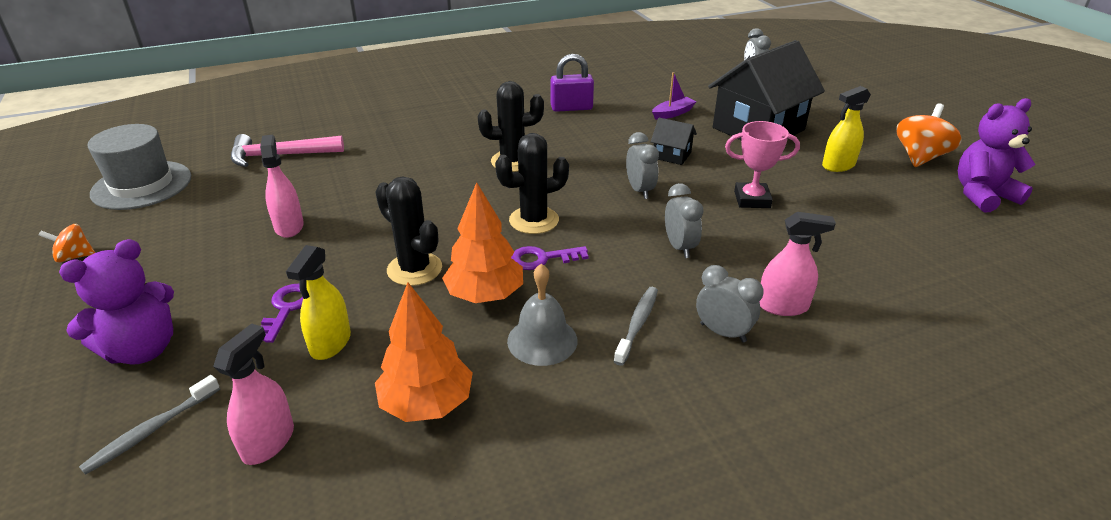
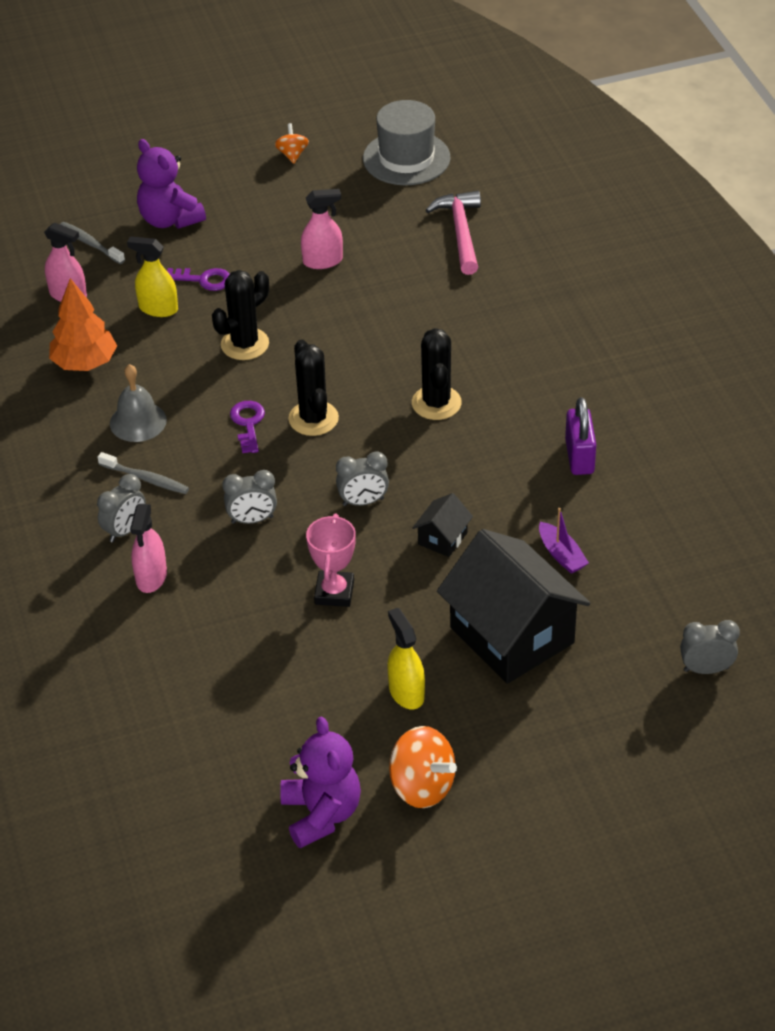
camera: 95 degrees right, 10 degrees up
(485, 295) = (201, 388): orange tree -> none

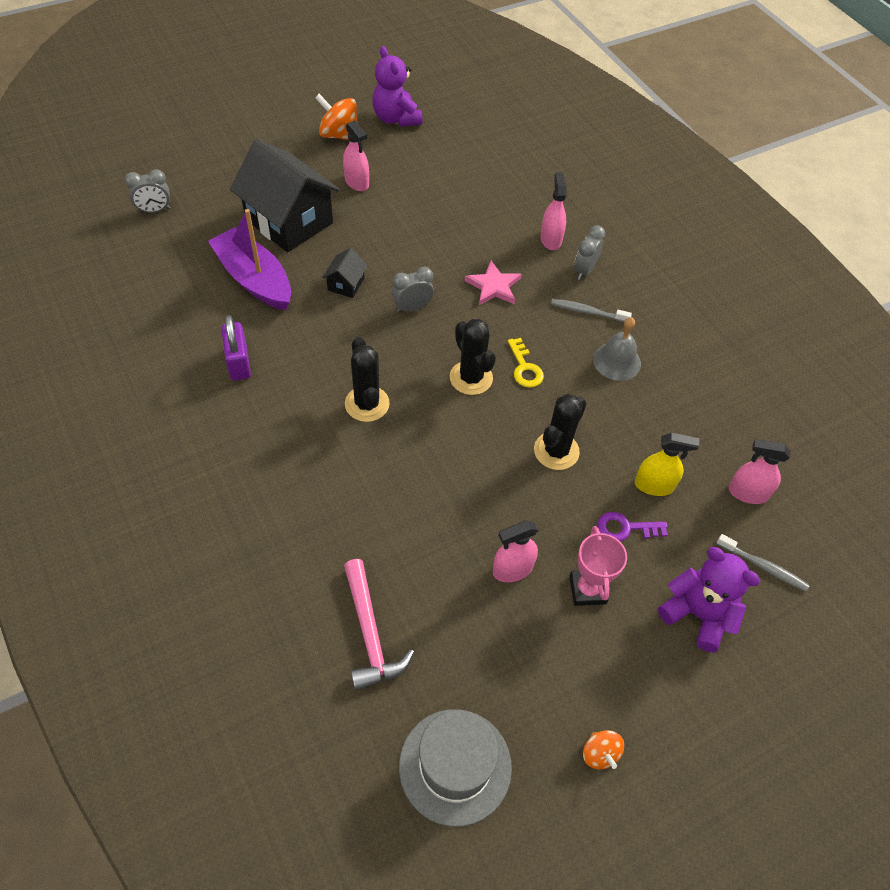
camera: 165 degrees right, 10 degrees up
(84, 363) = (690, 415): orange tree -> none
(248, 423) = (525, 368): purple key -> yellow key
(252, 520) = (493, 286): grey clock -> pink star
(334, 592) = (418, 239): pink trophy -> pink trophy (587, 589)
(406, 692) = (357, 182): yellow spray bottle -> pink spray bottle
(561, 555) = (254, 279): purple boat -> purple boat, size x2.14

